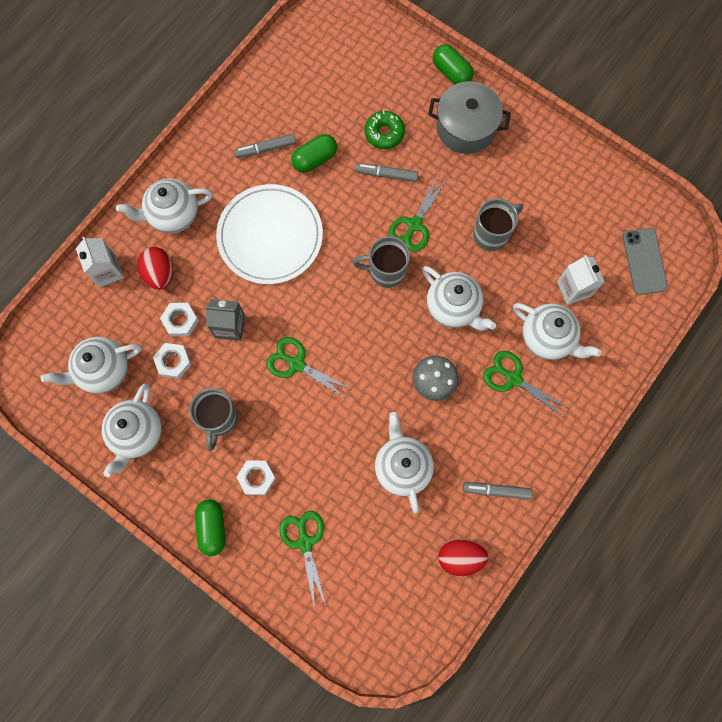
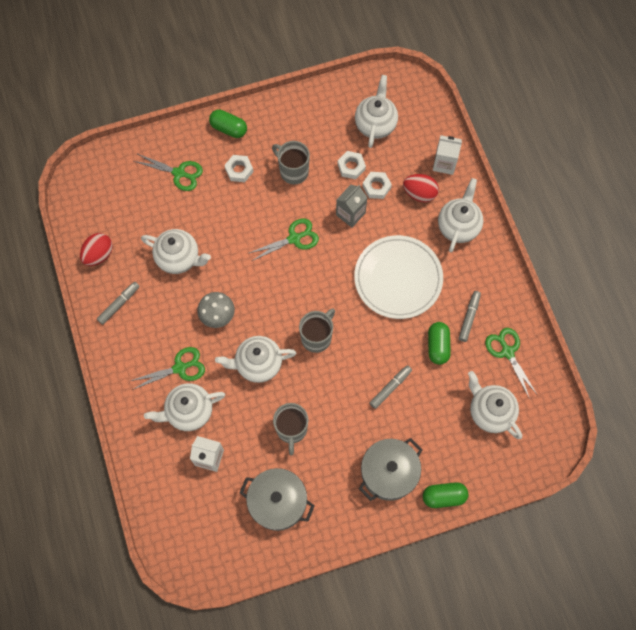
camera: 125 degrees right, 5 degrees down
(137, 434) = (319, 120): white teapot -> white teapot (490, 412)
(384, 133) = (425, 409): green donut -> none
(414, 225) = (337, 380): green scissors -> green scissors (507, 351)
(564, 202) = (277, 502): none -> grey pot
(644, 261) = (191, 525): grey phone -> none

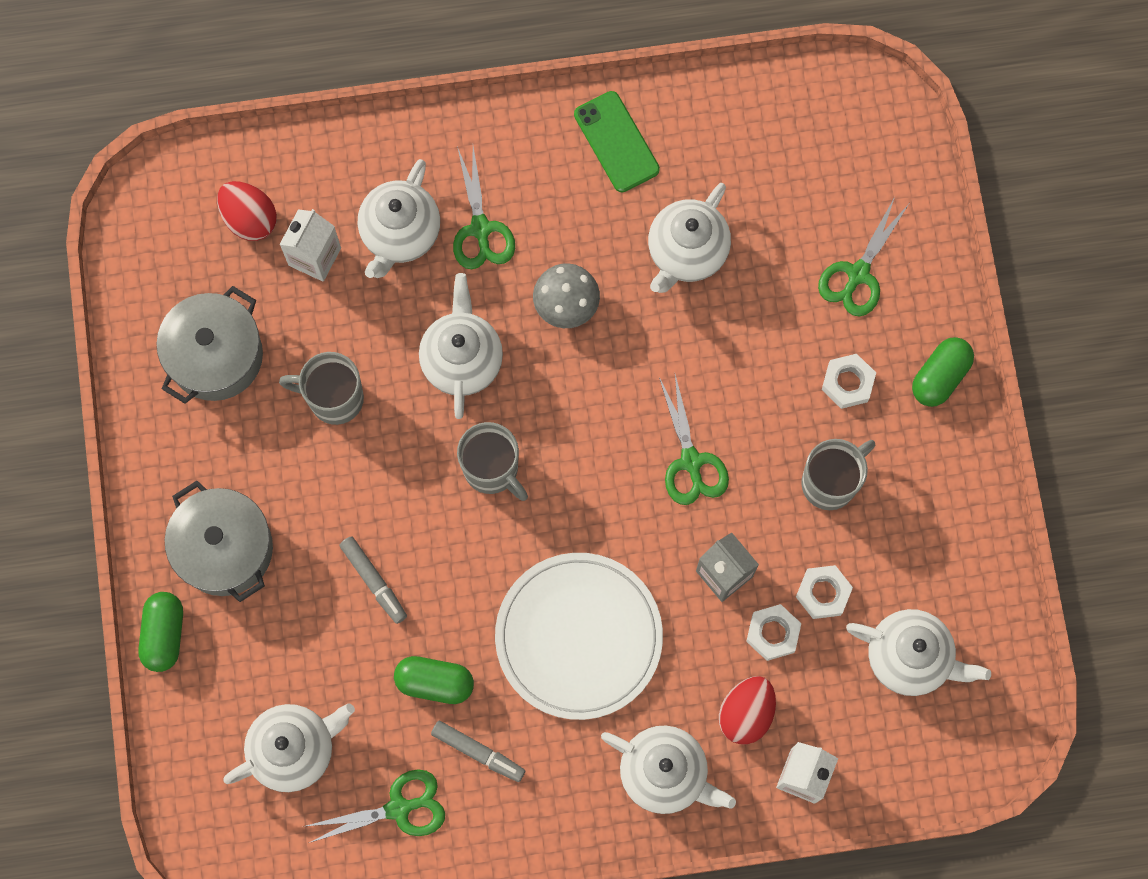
camera: 100 degrees right, 5 degrees up
(99, 255) = (717, 118): red egg -> red egg (250, 219)
(119, 304) = (616, 142): grey marker -> green phone
(189, 411) = (400, 234): white teapot -> white teapot turned 150 degrees counterclockwise

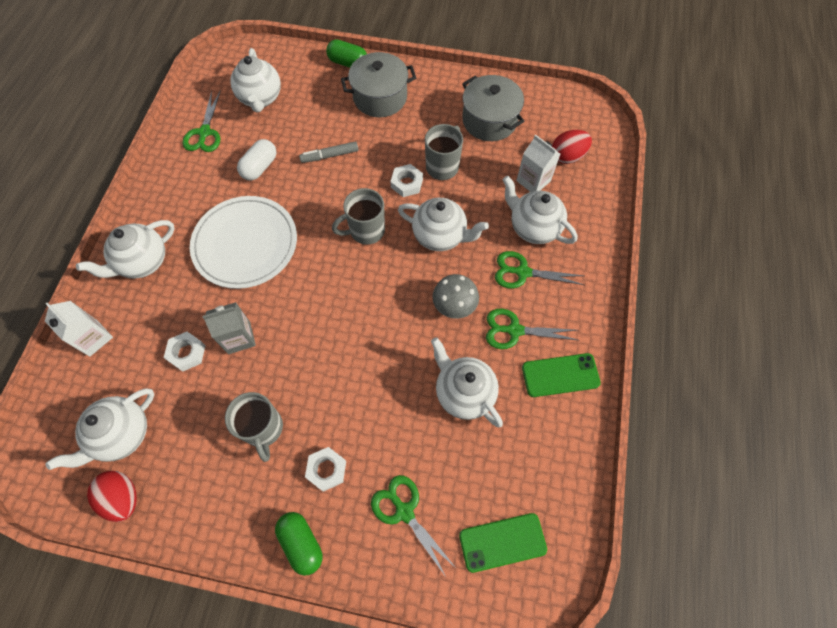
camera: 110 degrees right, 10 degrees down
(435, 682) = (260, 167): green capsule -> white capsule
(478, 752) = (211, 176): grey marker -> none
(691, 462) = (319, 344): green scissors -> green scissors (514, 330)
(746, 713) = (149, 319): red egg -> red egg (123, 498)
(823, 593) = (194, 394): white nut -> white nut (407, 183)
(846, 155) = (502, 542): none -> green phone

